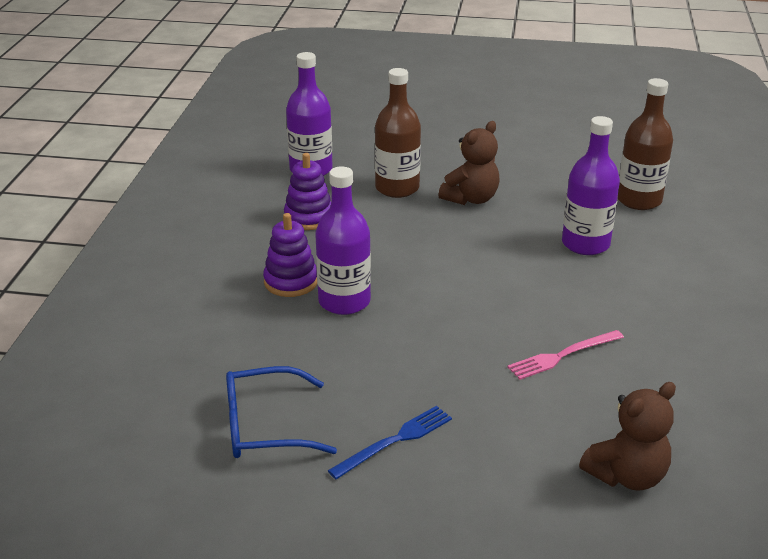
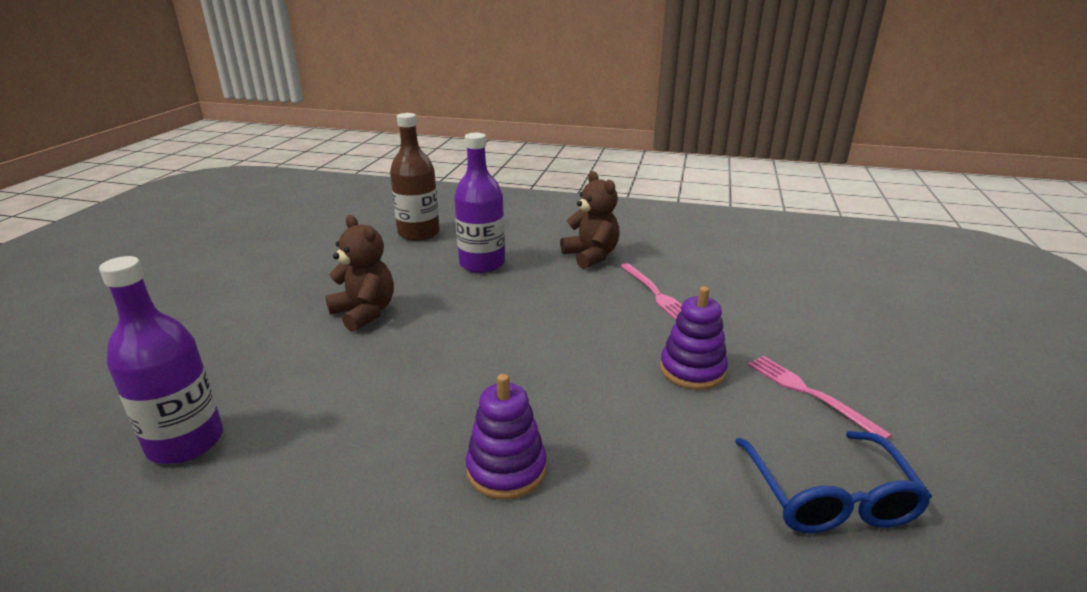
camera: 85 degrees left, 5 degrees down
(309, 217) = (335, 447): purple stacking toy -> purple stacking toy (692, 370)
(344, 301) = (561, 419): purple bottle -> none
(394, 441) = (810, 394): blue fork -> pink fork
(397, 188) = (304, 362): brown bottle -> none
(627, 475) = (799, 286): brown teddy bear -> brown teddy bear (591, 256)

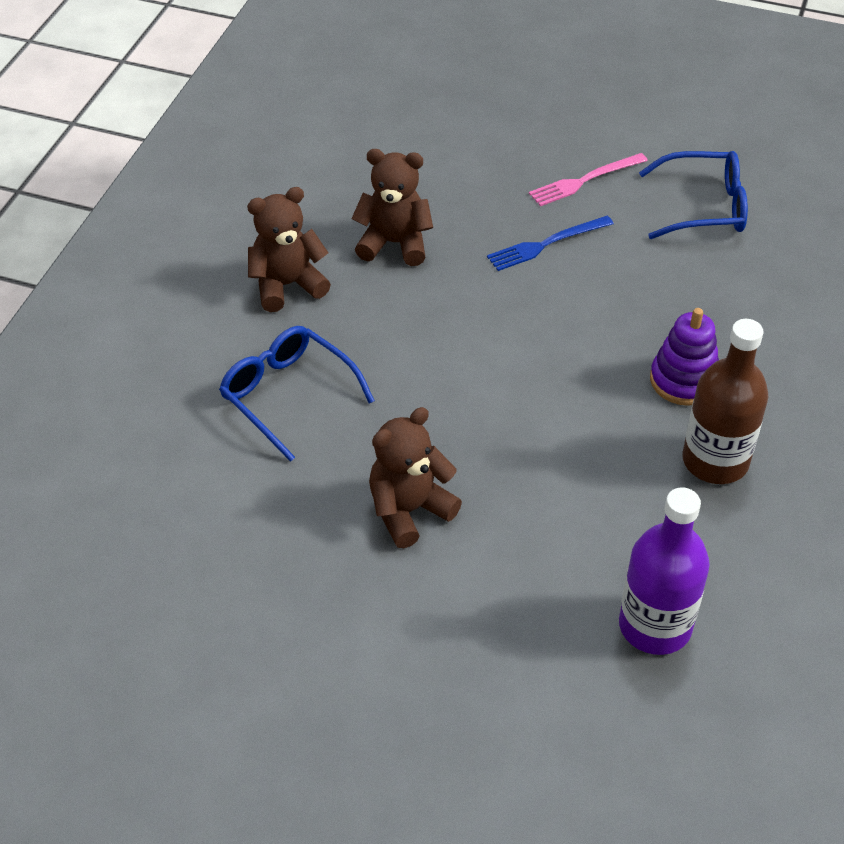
camera: 85 degrees left, 20 degrees up
(419, 233) = (162, 472): brown bottle -> brown bottle (715, 461)
(482, 263) = (288, 395): purple bottle -> blue glasses
(655, 293) = (394, 243): pink fork -> brown teddy bear
(692, 370) = (547, 244): purple stacking toy -> blue fork

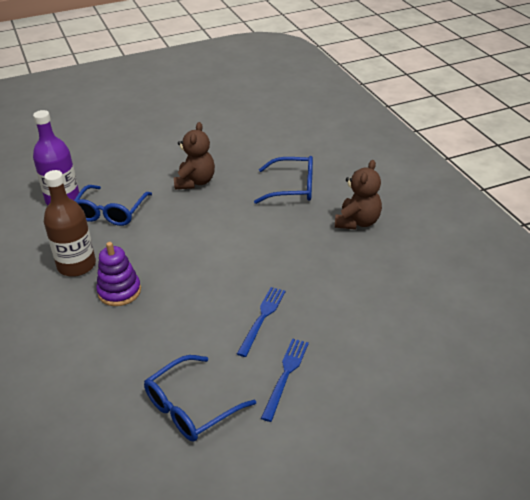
camera: 140 degrees right, 10 degrees down
(394, 243) = (339, 269): brown teddy bear -> none
(585, 180) = (285, 376): pink fork -> blue fork
(596, 536) = (110, 212): none -> blue glasses

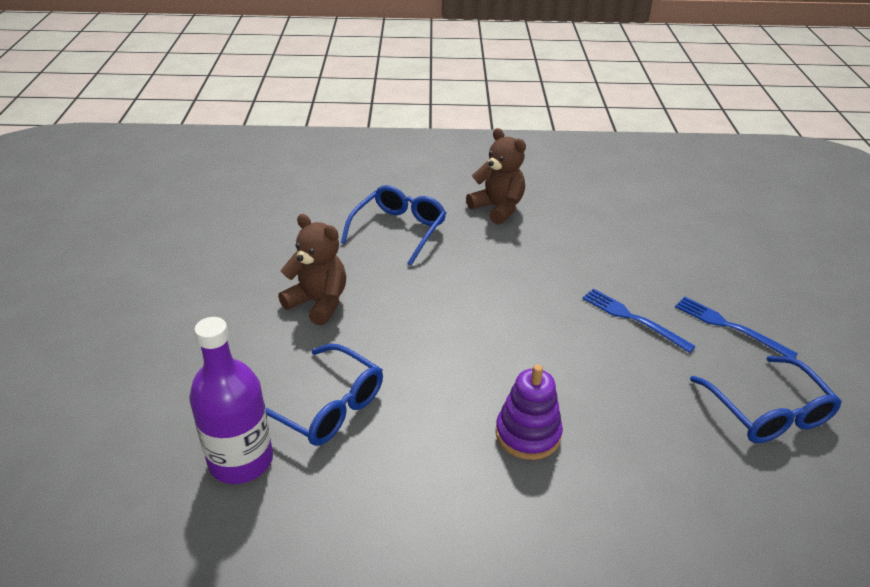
camera: 70 degrees left, 0 degrees up
(76, 265) = (440, 473): brown bottle -> none

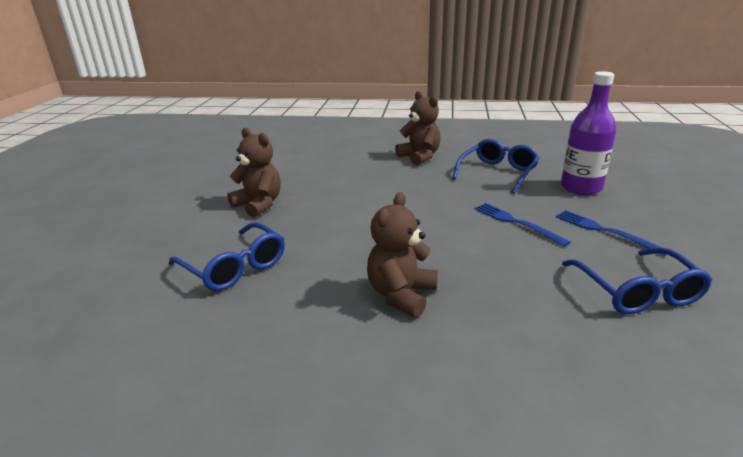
camera: 10 degrees right, 10 degrees down
(241, 460) = (147, 298): purple bottle -> purple bottle (581, 188)
(399, 230) = (338, 167): blue glasses -> blue glasses (498, 173)
(528, 434) = (401, 295): purple stacking toy -> brown teddy bear

